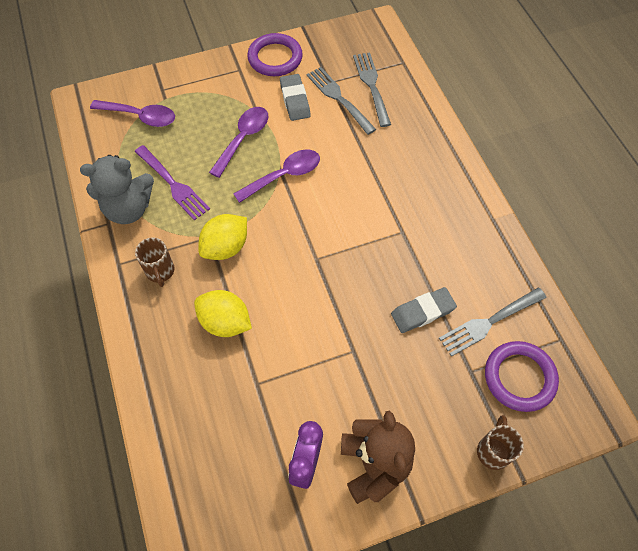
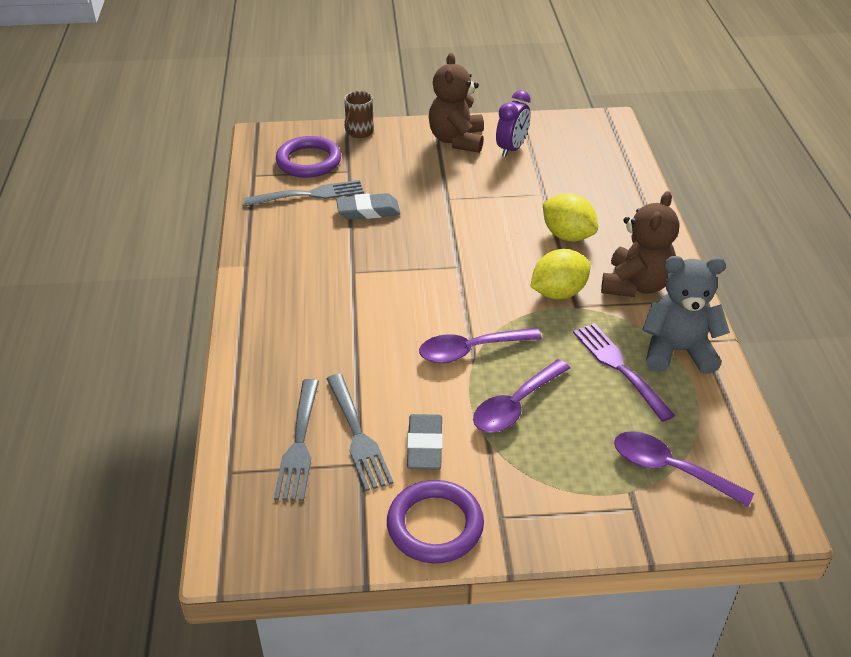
camera: 165 degrees left, 20 degrees down
(160, 271) = (635, 285): brown mug -> brown teddy bear

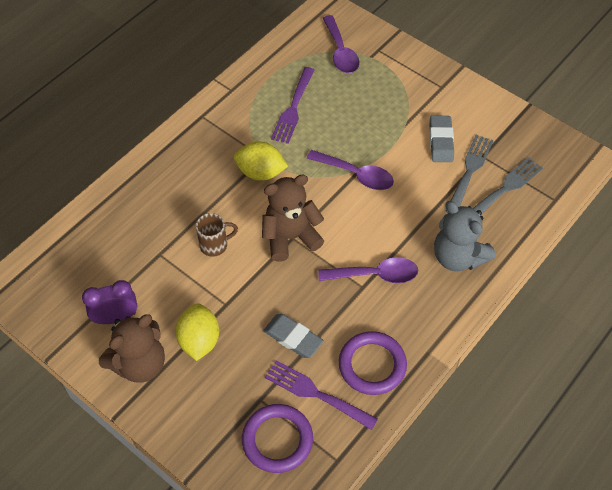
camera: 135 degrees left, 15 degrees up
(310, 194) = (316, 394): grey fork -> purple fork
(359, 132) = (198, 446): brown mug -> brown mug (215, 245)
(425, 446) = (441, 141): grey eraser -> grey eraser turned 45 degrees counterclockwise
(435, 525) = (475, 104): purple ring -> purple ring (372, 365)
(515, 406) = (371, 128): purple spoon -> purple spoon (375, 275)
(567, 235) = (196, 207): yellow lemon -> yellow lemon (199, 340)
(635, 285) = (212, 144): brown teddy bear -> brown teddy bear (290, 237)
(677, 351) = (252, 94): grey teddy bear -> grey teddy bear (458, 257)

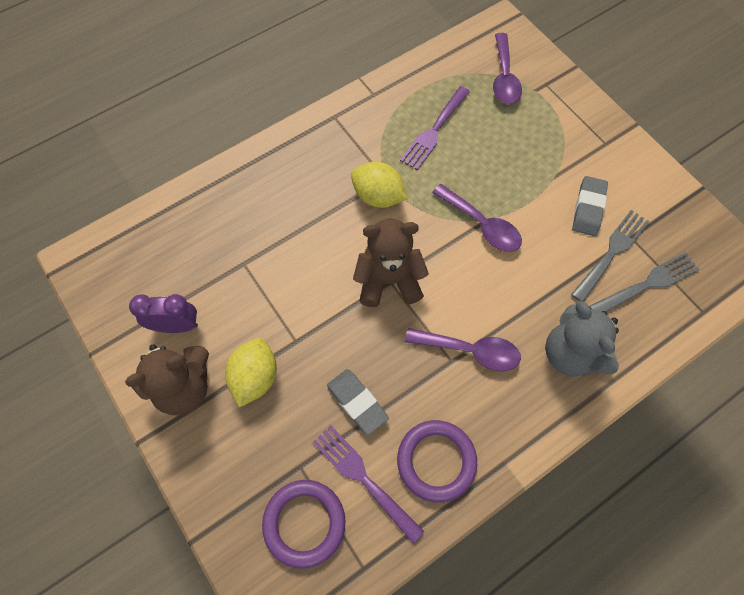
camera: 15 degrees right, 10 degrees up
(215, 245) = (304, 269): brown mug -> none

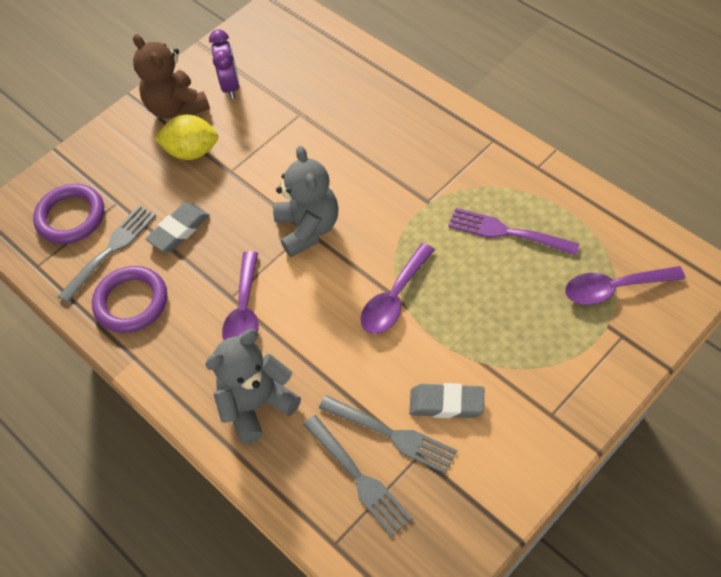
camera: 85 degrees right, 10 degrees down
(363, 478) = (111, 250): purple fork -> grey fork
(378, 196) = (404, 199): yellow lemon -> none
(389, 280) = (308, 228): brown teddy bear -> grey teddy bear

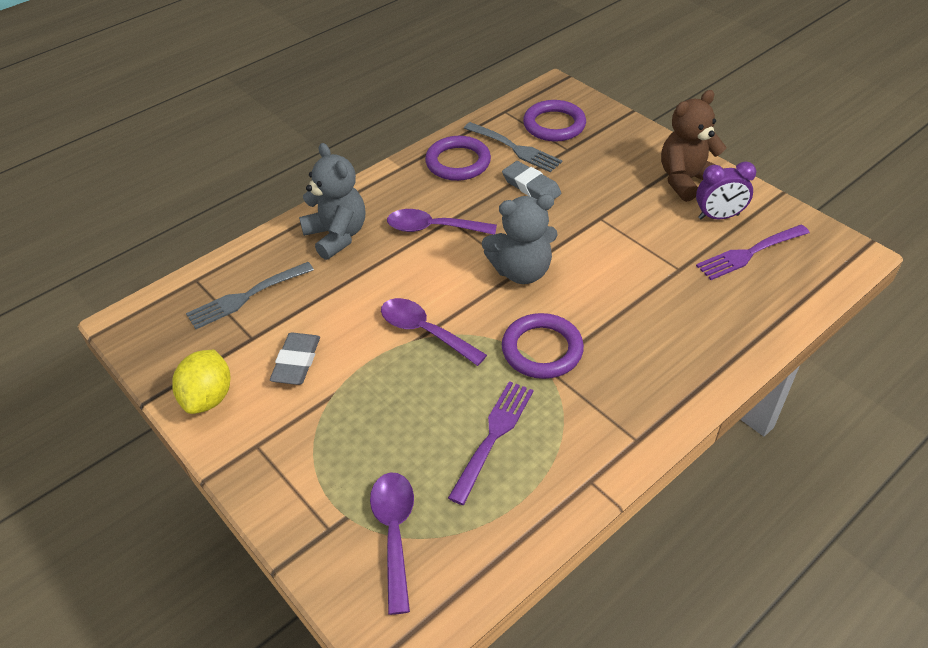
camera: 90 degrees right, 10 degrees down
(192, 151) = (627, 192): yellow lemon -> yellow lemon (208, 397)
(279, 67) = (749, 253): none -> purple fork
(392, 435) = (278, 321): grey fork -> none
(407, 206) = (542, 350): none -> purple ring

